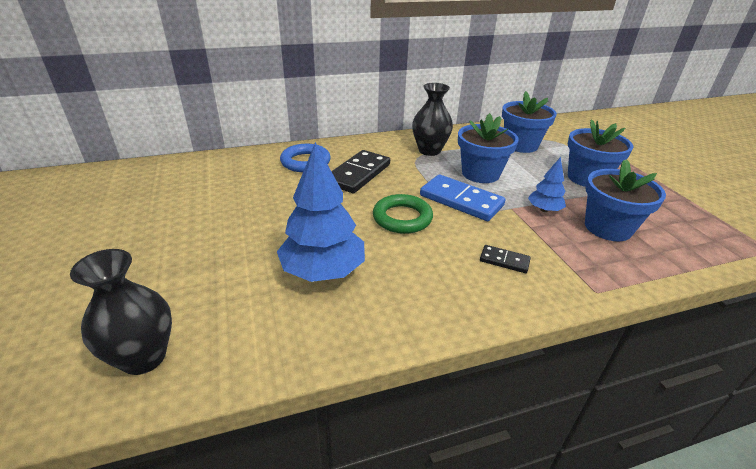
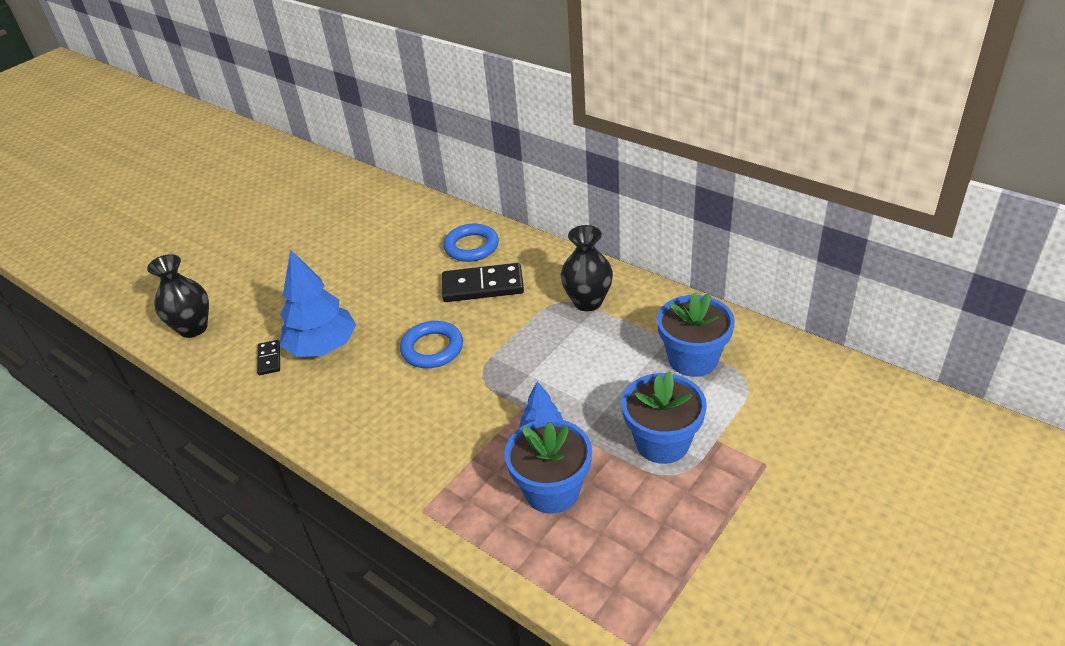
camera: 60 degrees right, 5 degrees up
(402, 218) = (432, 348): green ring -> blue ring
(461, 200) = (500, 369): blue domino -> none
(480, 173) = (575, 358): blue flower pot -> none
(504, 260) = (420, 436): black domino -> black domino (269, 359)

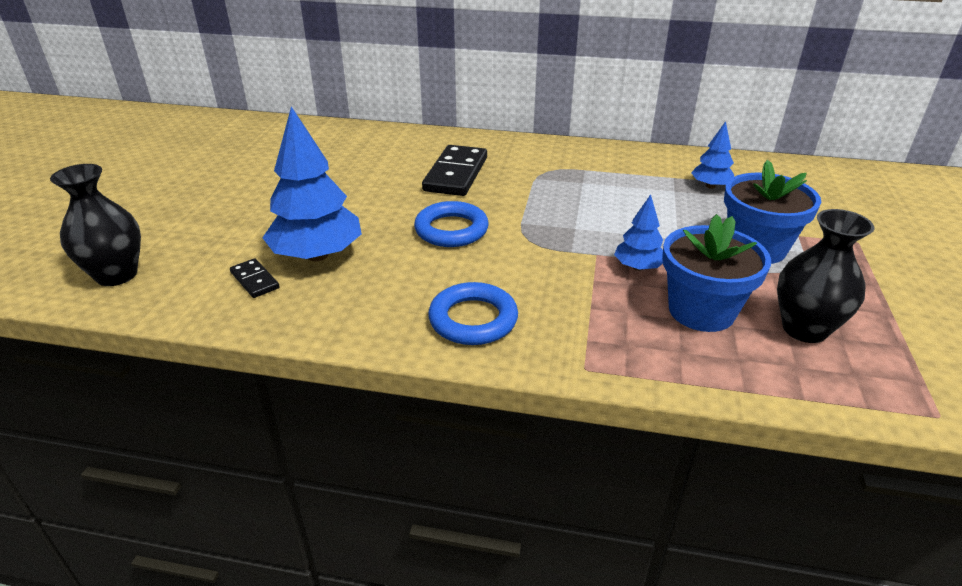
camera: 30 degrees left, 5 degrees down
(471, 247) = (414, 149): blue ring -> blue ring (473, 319)
(483, 286) = (456, 174): black domino -> black domino turned 45 degrees counterclockwise
(587, 302) = (572, 167): black vase -> black vase (804, 329)
(693, 359) = (710, 186): blue flower pot -> blue tree

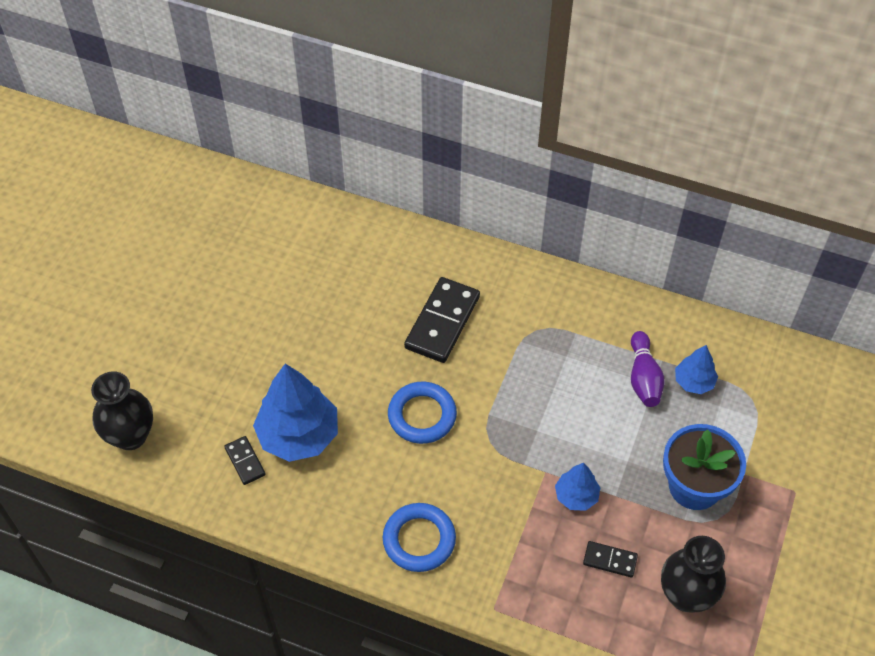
camera: 10 degrees right, 20 degrees up
(662, 188) = (643, 378): none -> purple bowling pin
(701, 311) = (610, 560): blue flower pot -> black domino

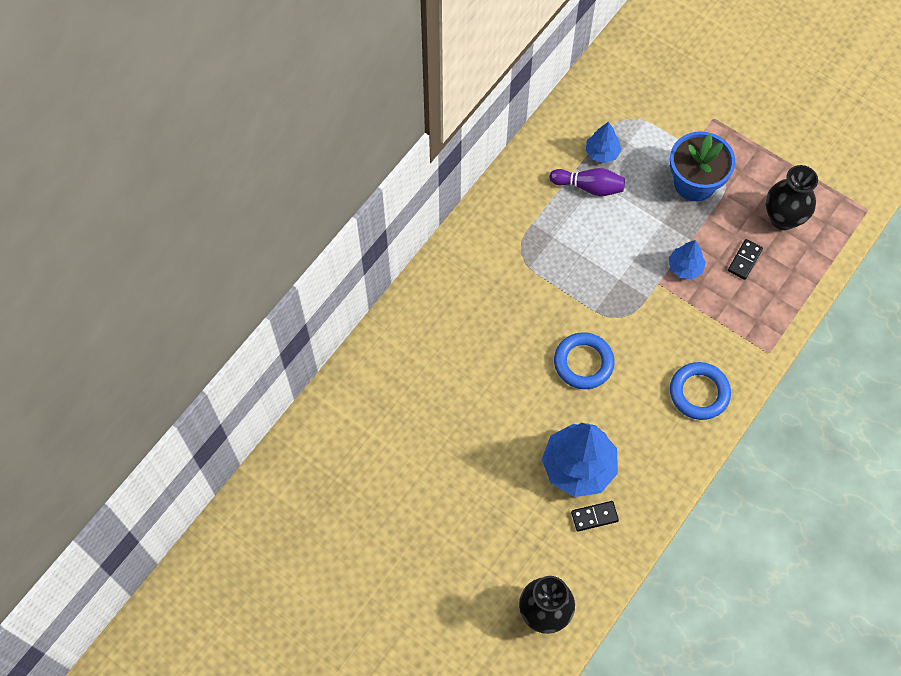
camera: 75 degrees left, 10 degrees up
(442, 322) = (493, 323): black domino -> none

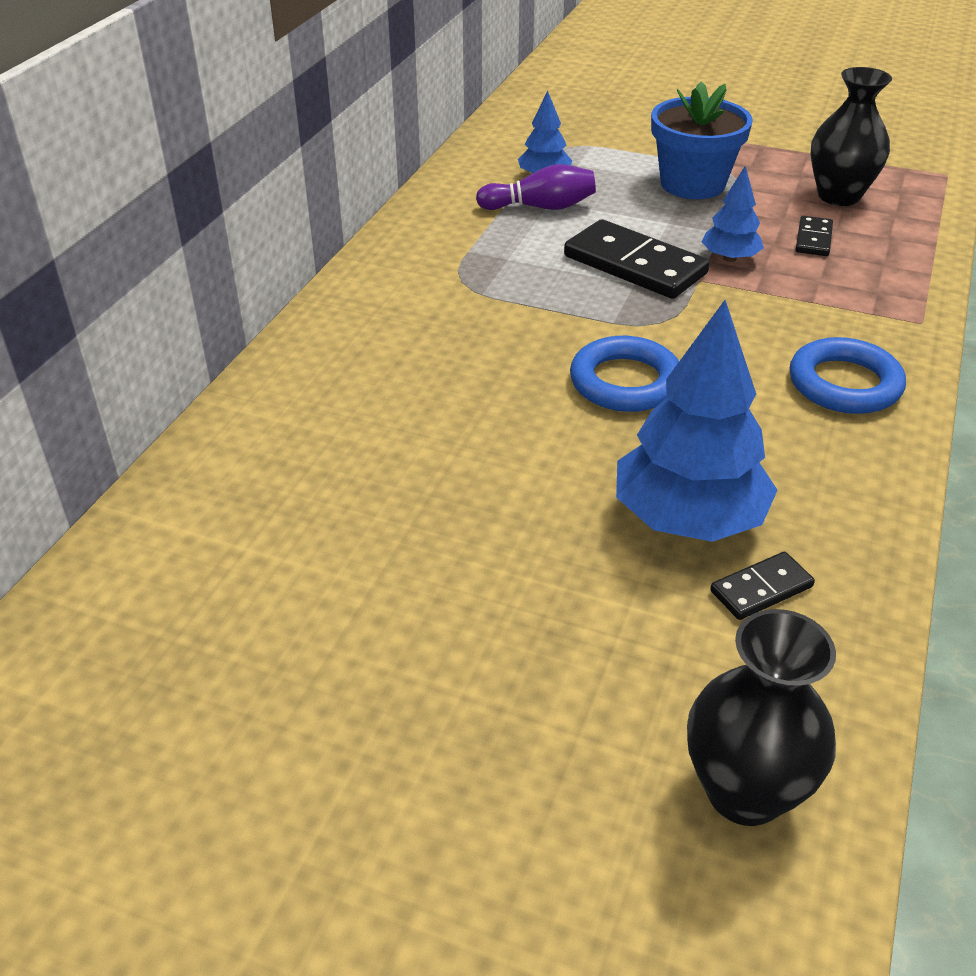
camera: 15 degrees left, 25 degrees down
(625, 261) = (634, 265): none -> black domino

